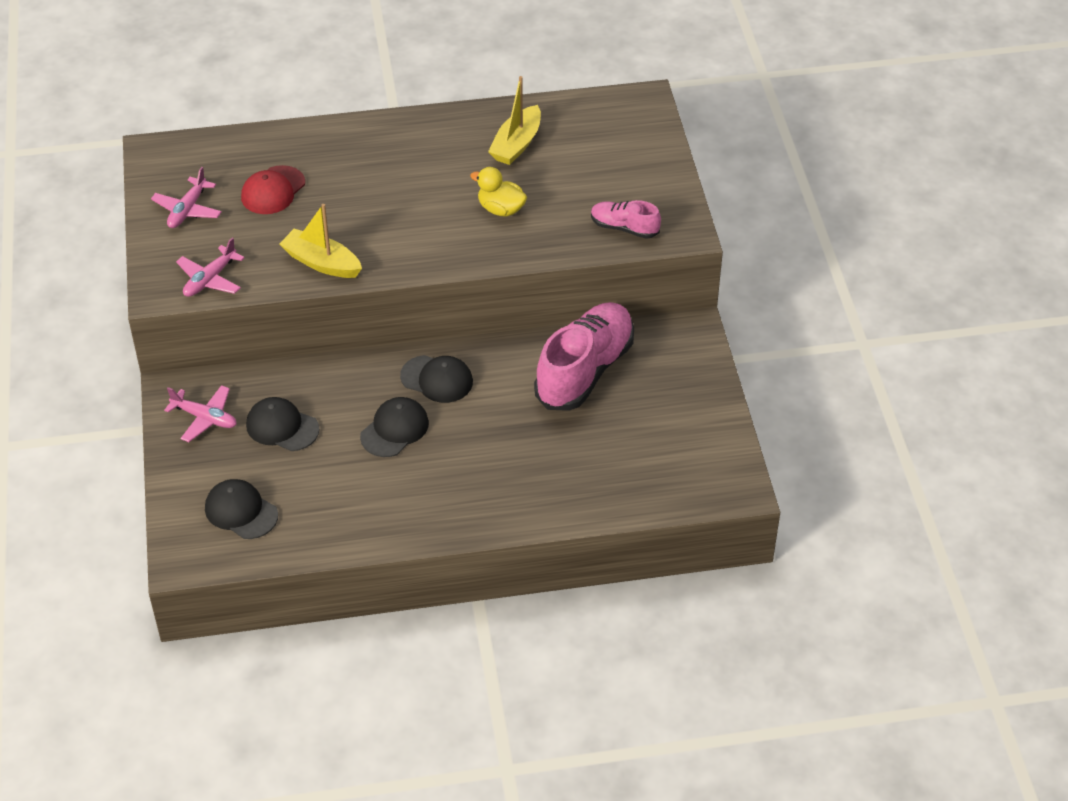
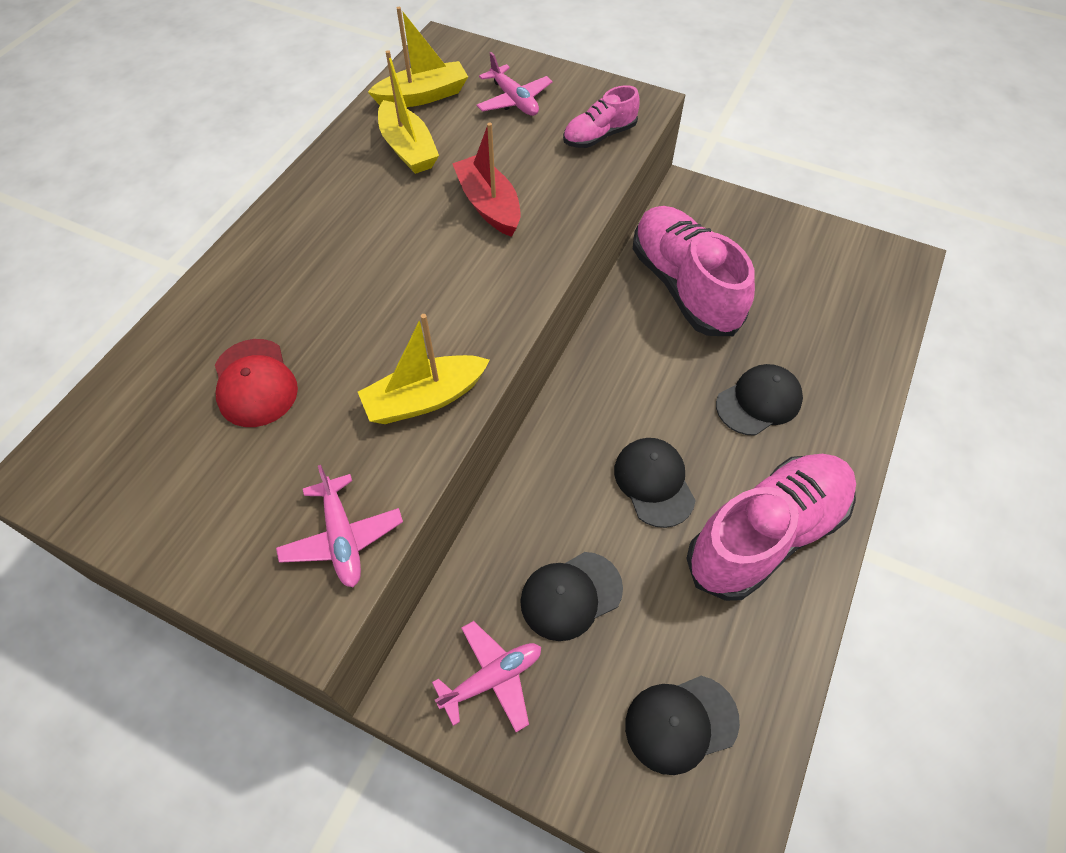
camera: 55 degrees left, 10 degrees up
(187, 210) = (190, 494): pink plane -> pink plane (514, 100)
(401, 501) = (766, 534): none -> pink shoe
(437, 379) = (608, 406): black cap -> black cap (759, 402)
(501, 209) = (489, 205): yellow duck -> red boat
(576, 122) = (423, 96): none -> yellow boat

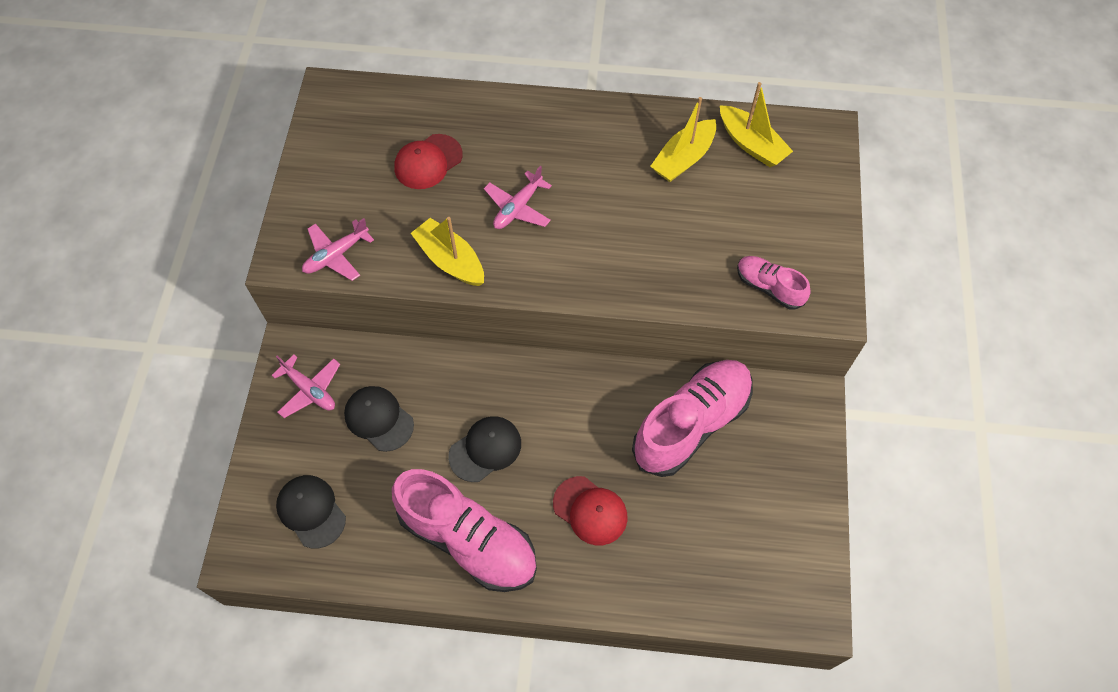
camera: 70 degrees right, 5 degrees up
(489, 205) = (647, 235): red boat -> none
(514, 100) = (782, 210): pink plane -> pink plane (518, 208)
(759, 402) = (590, 510): black cap -> red cap

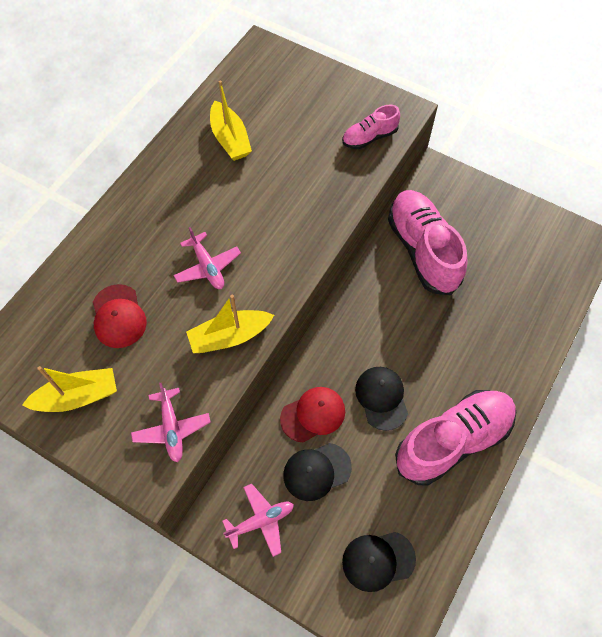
camera: 65 degrees left, 0 degrees up
(590, 510) = (463, 344): red cap -> red cap (313, 415)
(751, 144) = (243, 94): yellow boat -> yellow boat (77, 397)

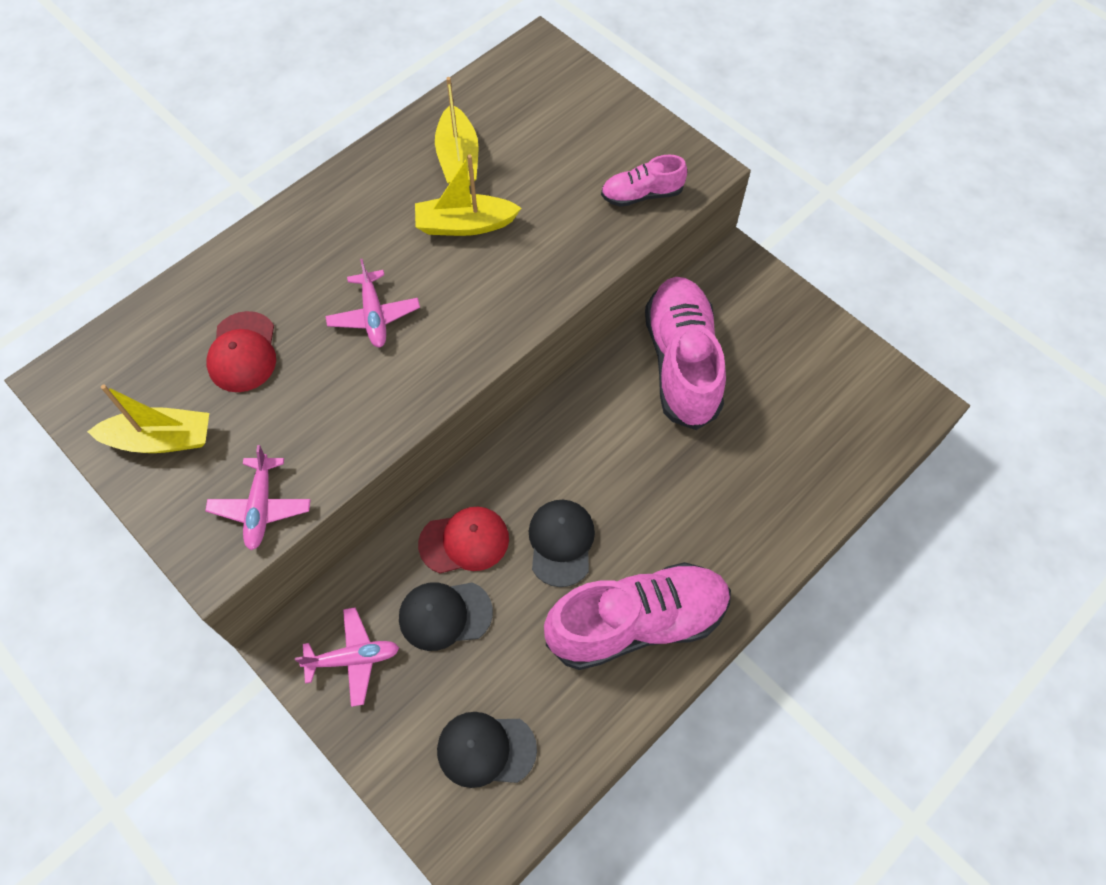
camera: 15 degrees right, 0 degrees up
(230, 336) = (372, 410): yellow boat -> yellow boat (465, 225)

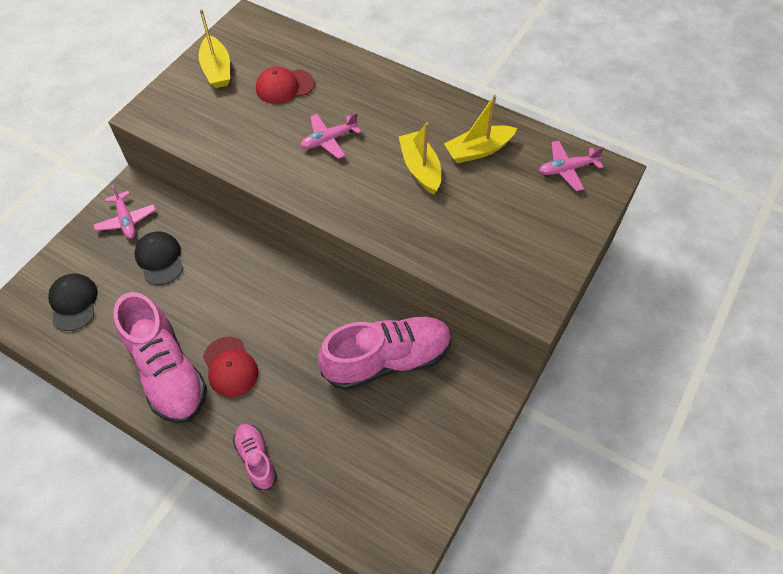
camera: 75 degrees right, 5 degrees down
(261, 507) = (180, 125): pink plane -> pink plane (567, 169)
(464, 541) = (212, 256): red cap -> red cap (230, 367)
(561, 543) = (220, 312): black cap -> none
(642, 194) = (490, 270): pink shoe -> pink shoe (256, 459)

